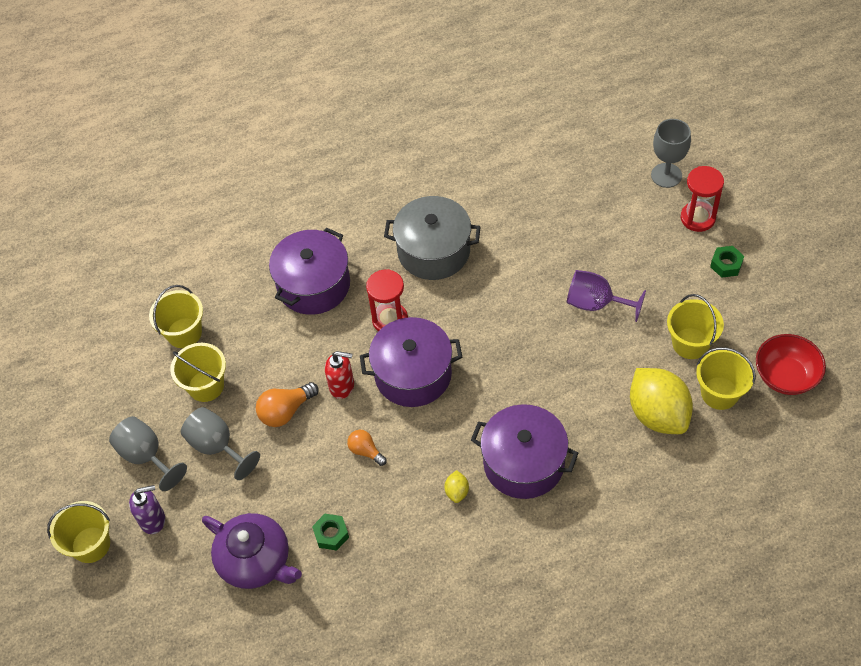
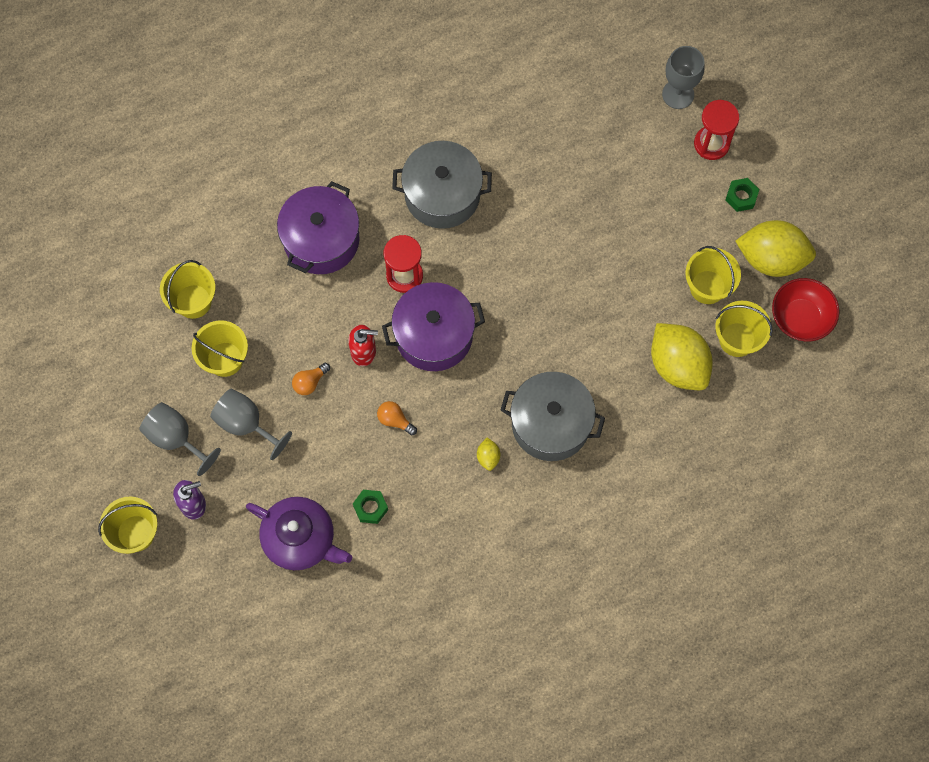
camera: 10 degrees left, 15 degrees up
(285, 411) = (310, 382): orange light bulb -> orange light bulb, size x0.65
(523, 463) = (550, 423): purple pot -> grey pot
(596, 303) = (612, 247): purple goblet -> none
(756, 320) = (771, 258): none -> yellow lemon

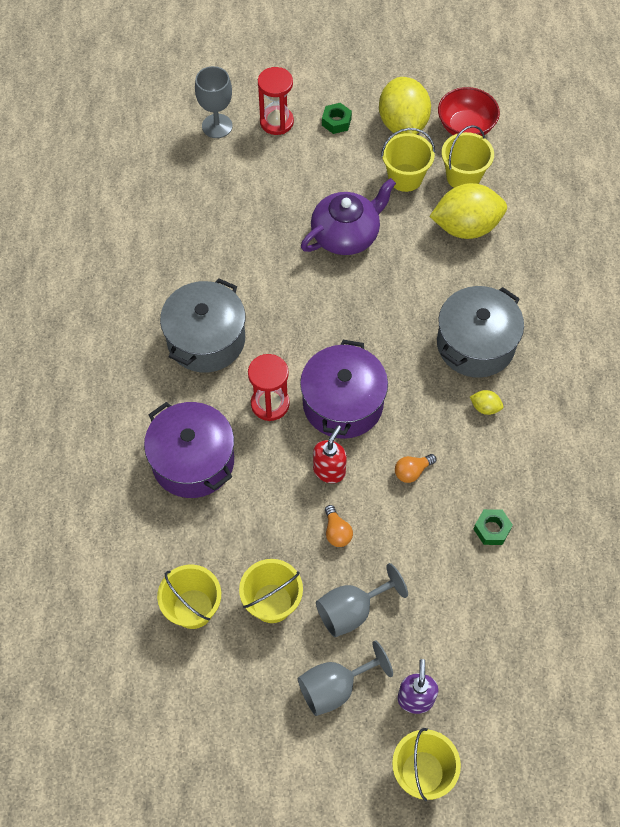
camera: 65 degrees left, 10 degrees down
(300, 539) = (497, 607): purple teapot -> purple teapot (346, 234)
(771, 258) = (403, 124): yellow lemon -> yellow lemon turned 45 degrees counterclockwise

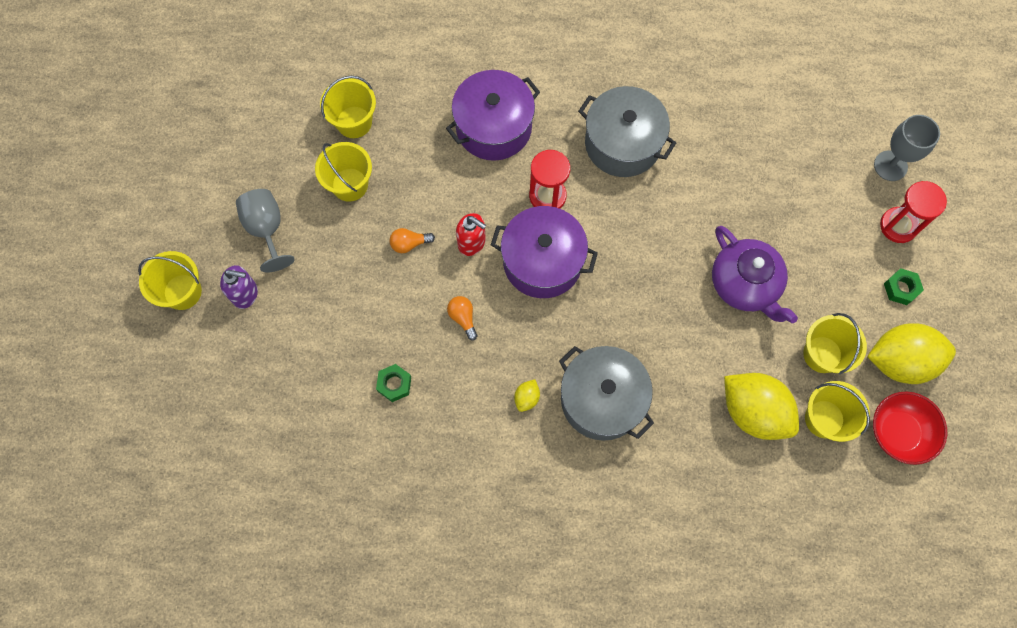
camera: 95 degrees right, 10 degrees up
(352, 610) = (333, 250): grey goblet -> none
(466, 227) = (753, 411): yellow lemon -> yellow lemon turned 45 degrees counterclockwise

